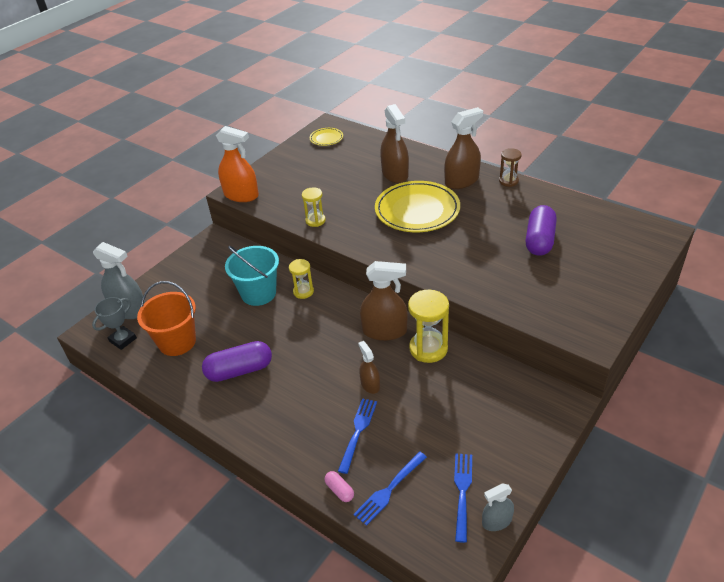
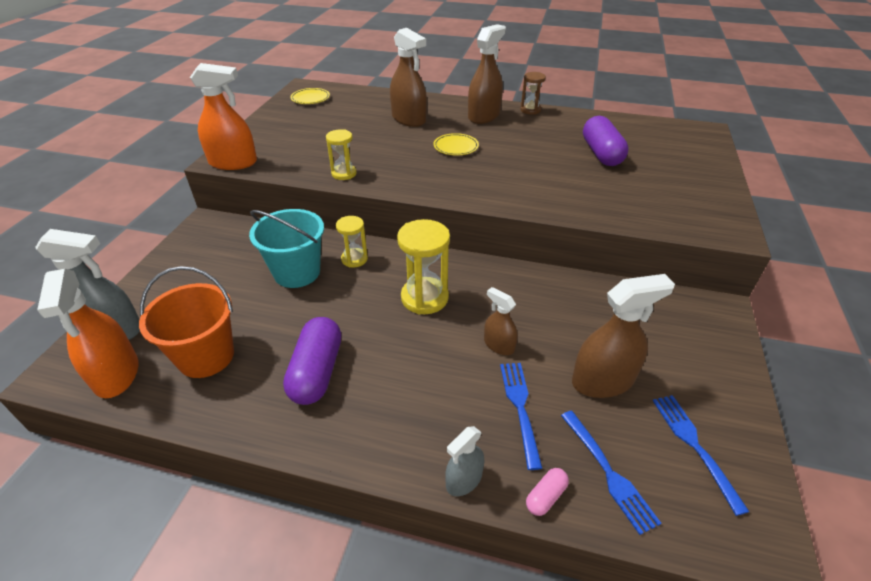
camera: 25 degrees left, 0 degrees up
(123, 340) = (116, 374): grey trophy -> orange spray bottle
(239, 370) = (317, 372): purple capsule -> purple capsule turned 45 degrees counterclockwise
(339, 490) = (545, 496): pink capsule -> pink capsule turned 75 degrees counterclockwise
(384, 331) = (478, 281): brown spray bottle -> brown spray bottle (602, 380)
(389, 489) = (607, 472): blue fork -> blue fork turned 45 degrees counterclockwise
(417, 210) = (456, 147): yellow plate -> yellow plate, size x0.46
(428, 348) = (539, 288): yellow hourglass -> yellow hourglass (424, 298)
(497, 521) = (759, 470): grey spray bottle -> grey spray bottle (464, 480)

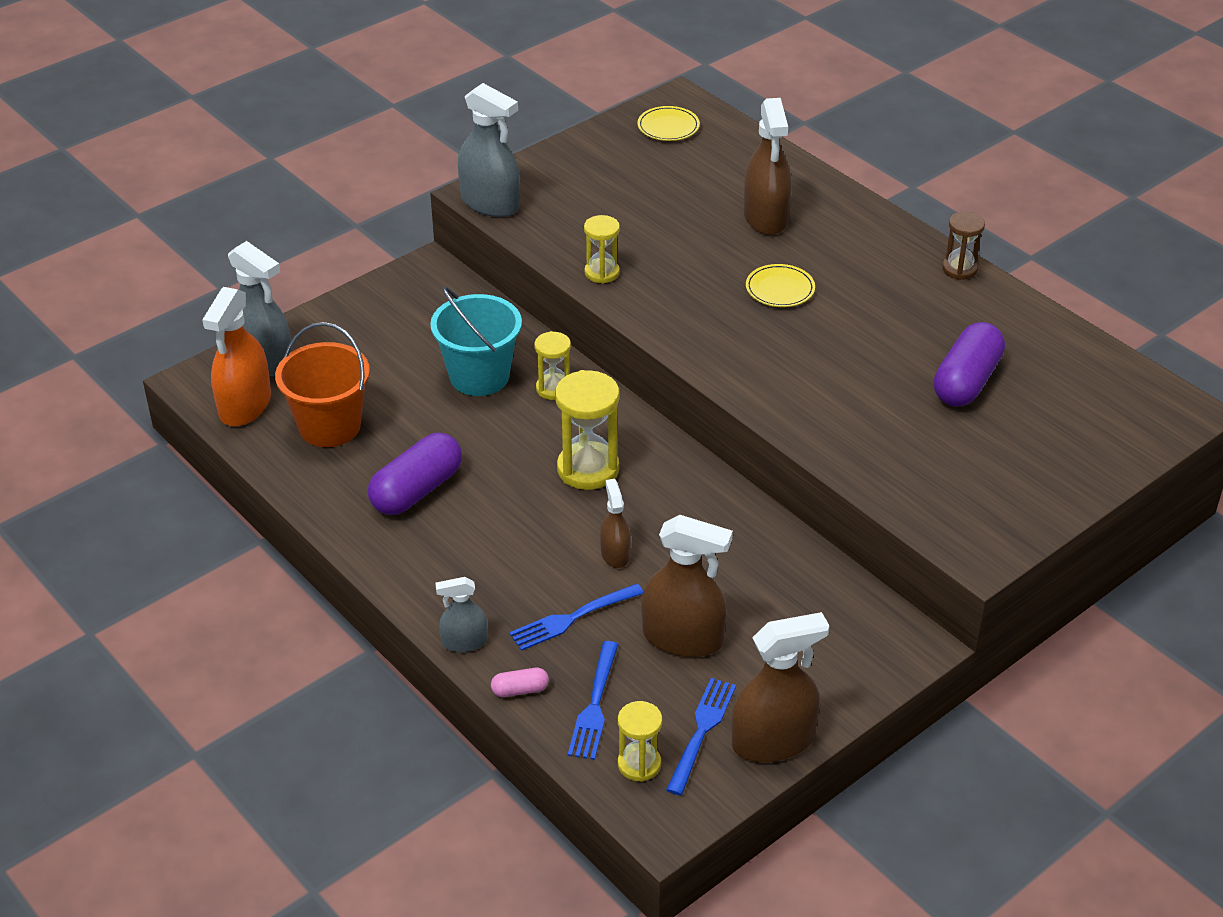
camera: 35 degrees right, 0 degrees up
(233, 162) = (490, 203): orange spray bottle -> grey spray bottle
(484, 116) = (877, 253): brown spray bottle -> brown spray bottle (773, 741)
(520, 408) = (573, 618): blue fork -> blue fork turned 150 degrees counterclockwise
(691, 504) = (639, 764): none -> yellow hourglass

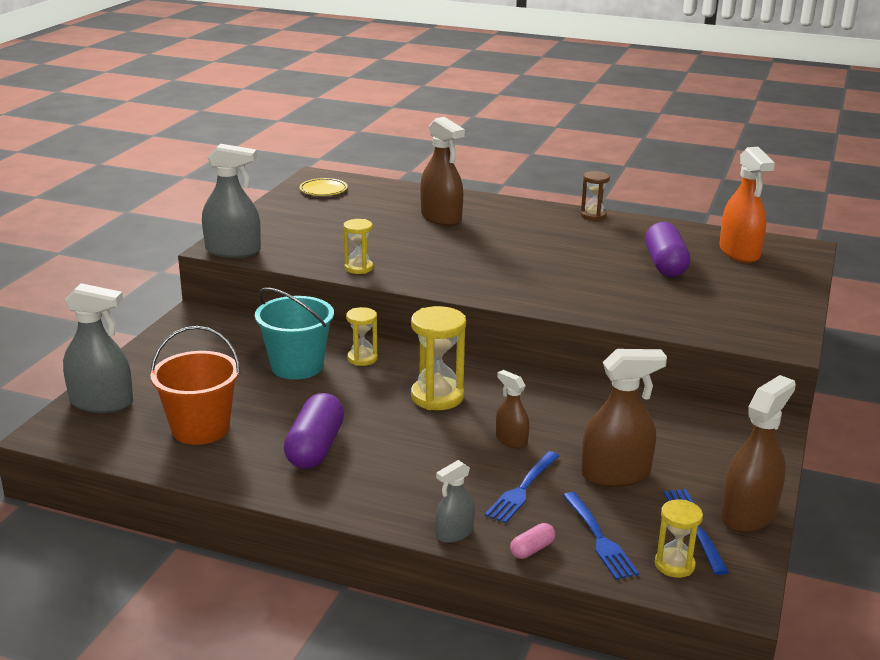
camera: 30 degrees left, 15 degrees down
(245, 405) = (110, 436): orange spray bottle -> orange spray bottle (739, 252)
(780, 289) = (492, 249): yellow plate -> none

